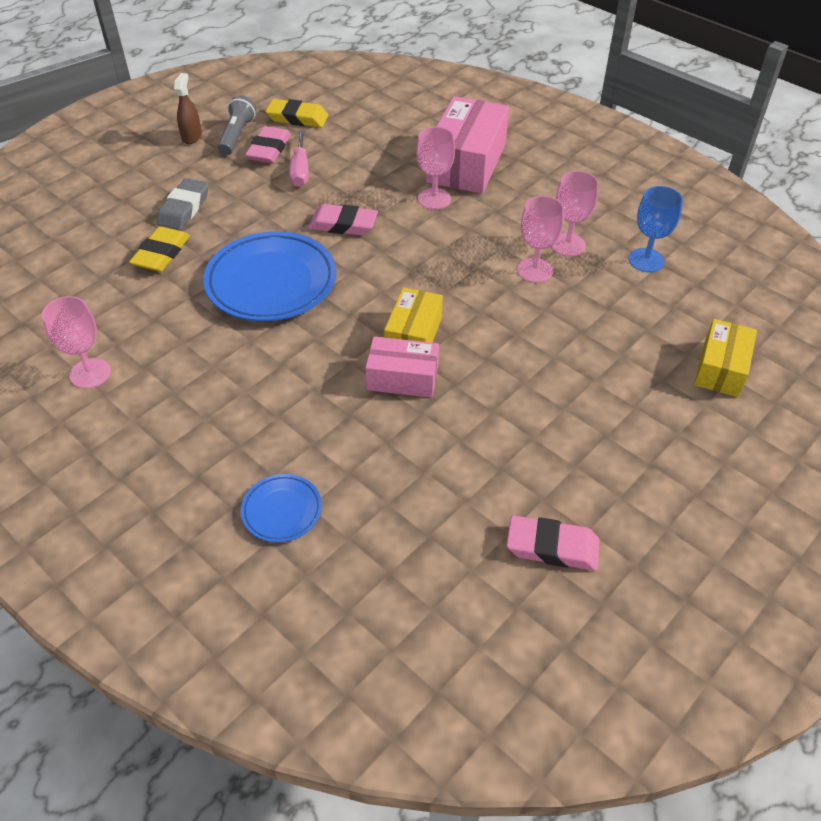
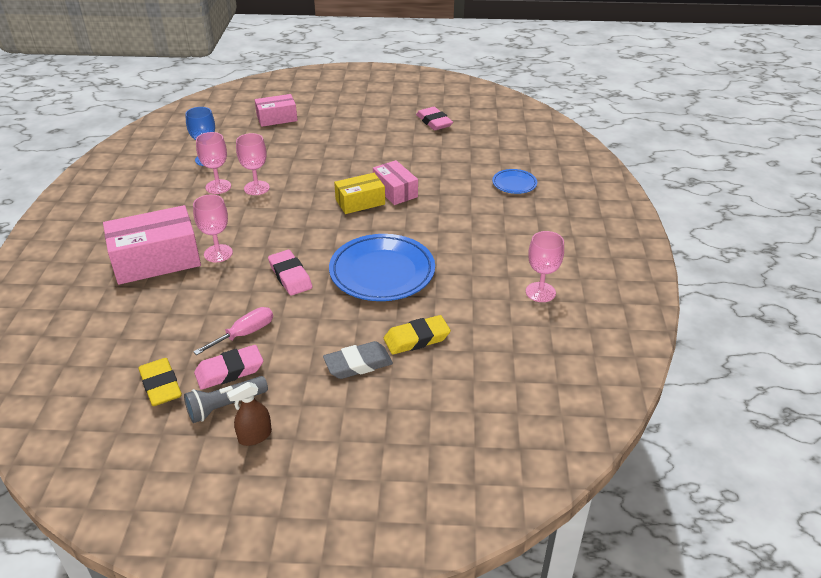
camera: 130 degrees left, 10 degrees down
(721, 368) = (277, 118): yellow box -> pink box

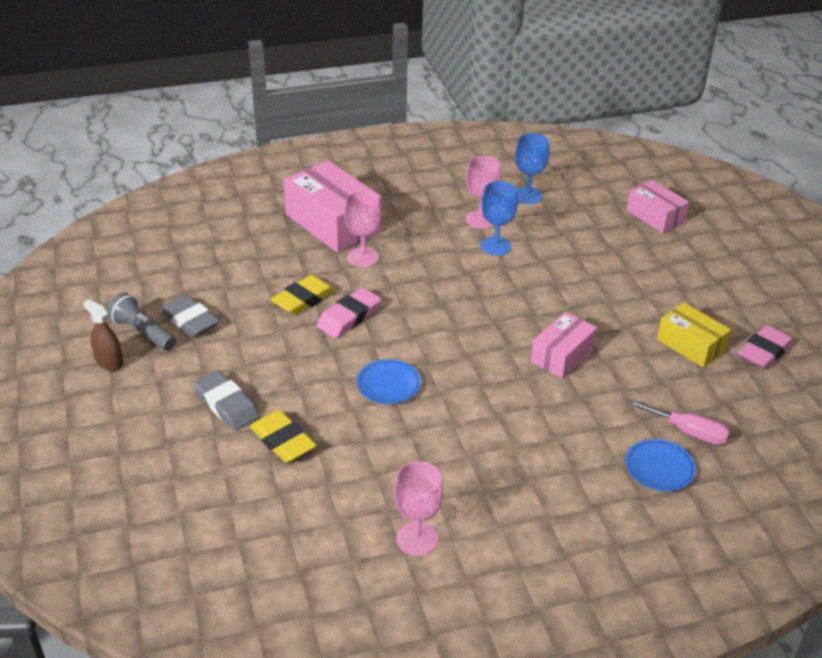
camera: 70 degrees right, 0 degrees up
(161, 386) = (158, 286): yellow eraser -> yellow eraser (303, 299)
(229, 371) = (190, 320): pink eraser -> grey eraser
(245, 334) = (245, 313): pink screwdriver -> pink screwdriver (688, 432)
(256, 188) = (495, 246): pink goblet -> blue goblet
(360, 202) = (519, 332): yellow box -> yellow box (690, 345)
(382, 272) = (388, 385): blue plate -> blue plate, size x0.49

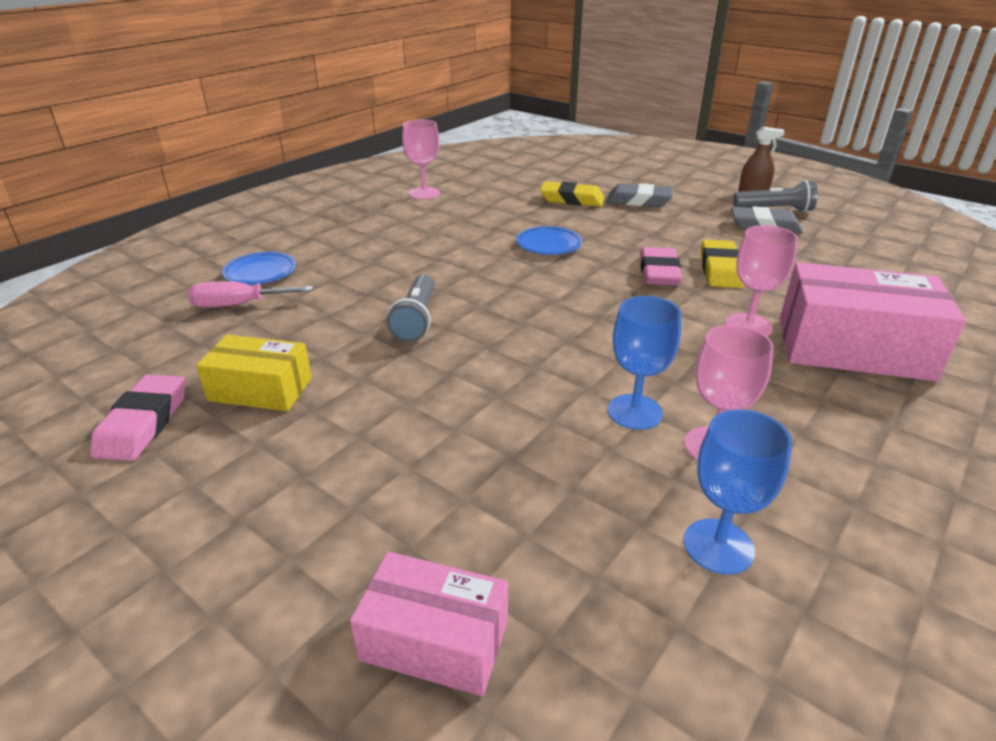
camera: 145 degrees right, 5 degrees down
(562, 355) = (416, 319): pink box -> grey flashlight

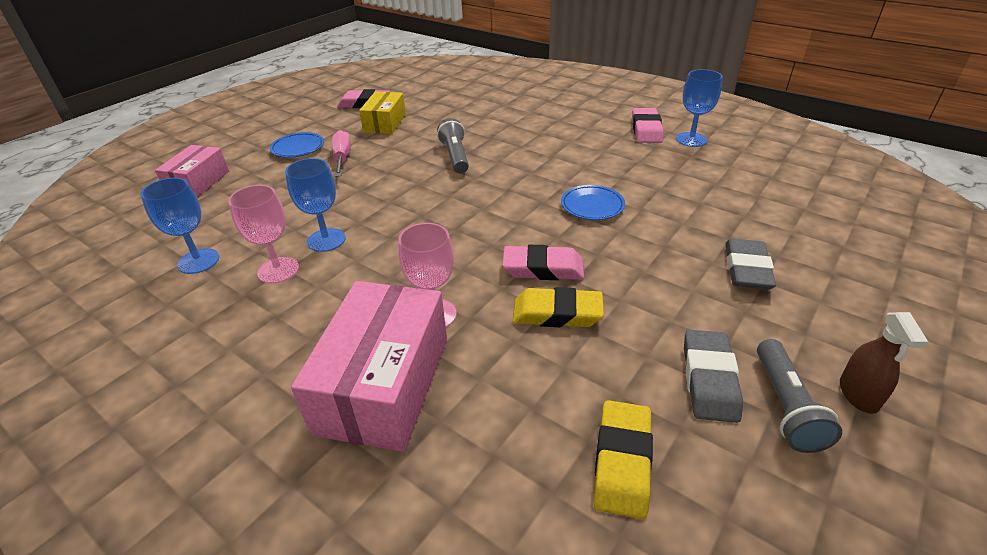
camera: 90 degrees right, 5 degrees up
(238, 305) = (475, 103): pink screwdriver -> pink screwdriver (342, 158)
(260, 273) = (518, 102): blue plate -> blue plate (298, 148)
(392, 208) = (646, 130): none -> pink eraser
(416, 319) = (455, 156): grey flashlight -> grey flashlight turned 75 degrees clockwise
(424, 193) = (691, 139): pink goblet -> blue goblet
(571, 199) = (722, 220): yellow eraser -> yellow eraser (622, 461)

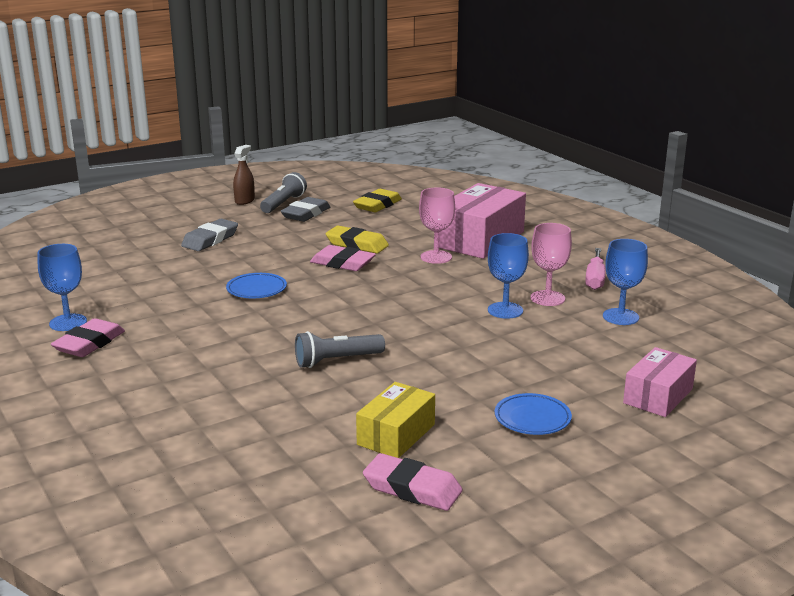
camera: 160 degrees left, 15 degrees down
(342, 158) = (473, 389): pink screwdriver -> pink screwdriver (595, 279)
(455, 156) = (337, 360): grey flashlight -> grey flashlight turned 60 degrees clockwise

